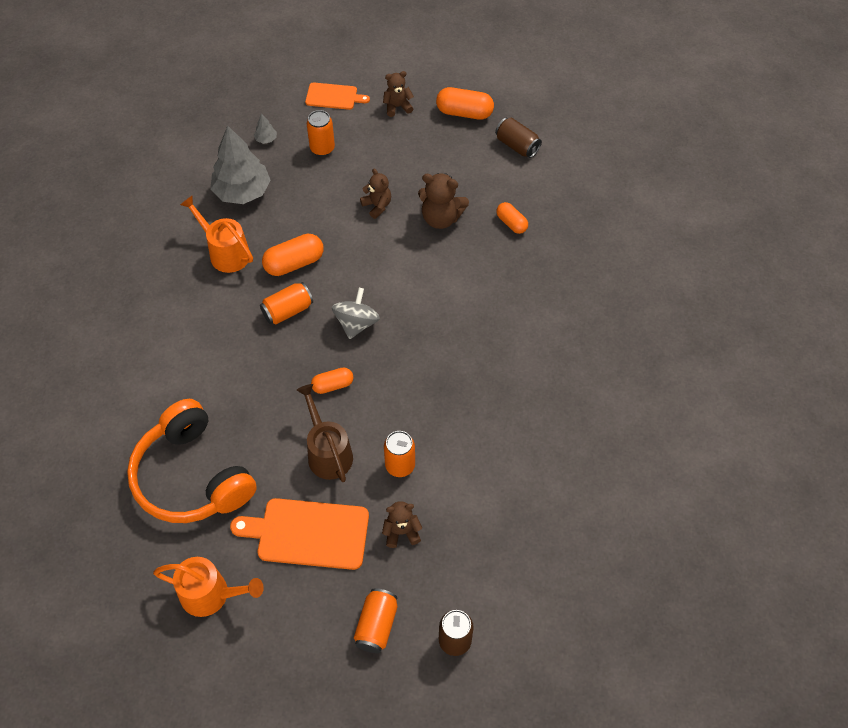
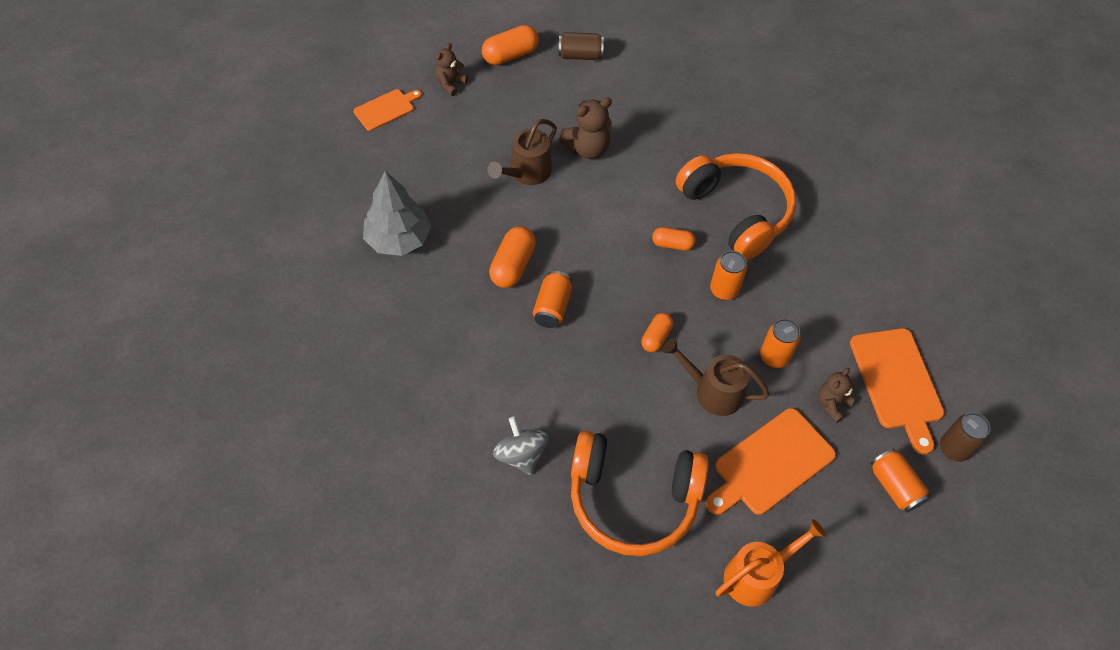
camera: 45 degrees left, 0 degrees up
(225, 252) = (443, 299): orange watering can -> none
(266, 139) = (367, 182): grey tree -> none
(322, 148) = (426, 157): orange can -> orange can (724, 290)
(356, 323) = (618, 276): grey spinning top -> grey spinning top (521, 455)
(377, 206) = (526, 173): brown teddy bear -> brown watering can
(470, 559) = (897, 382): none -> orange cutting board
(498, 343) = (736, 212): none -> orange headphones
(511, 223) = (643, 117): orange capsule -> orange capsule (672, 244)

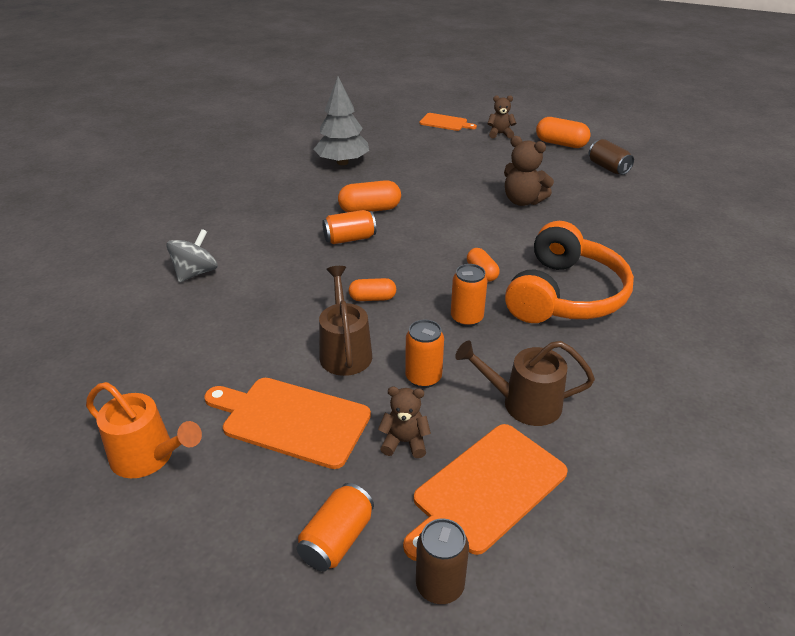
camera: 60 degrees right, 20 degrees down
(526, 173) = (462, 186): brown watering can -> brown watering can (523, 403)
(633, 499) = (190, 344): orange headphones -> none

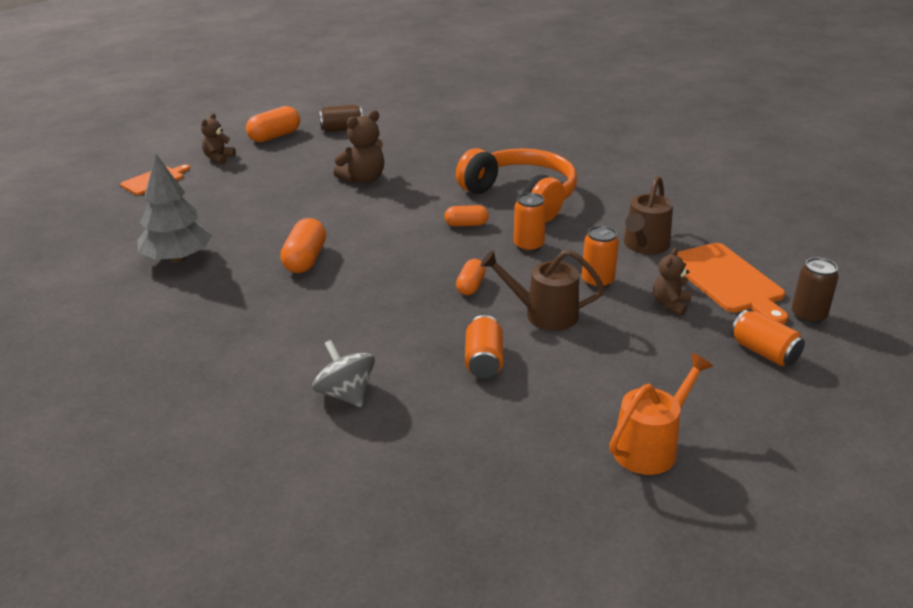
camera: 70 degrees left, 5 degrees down
(291, 420) = (627, 357): orange cutting board -> none
(349, 239) = (354, 281): orange can -> orange can (484, 361)

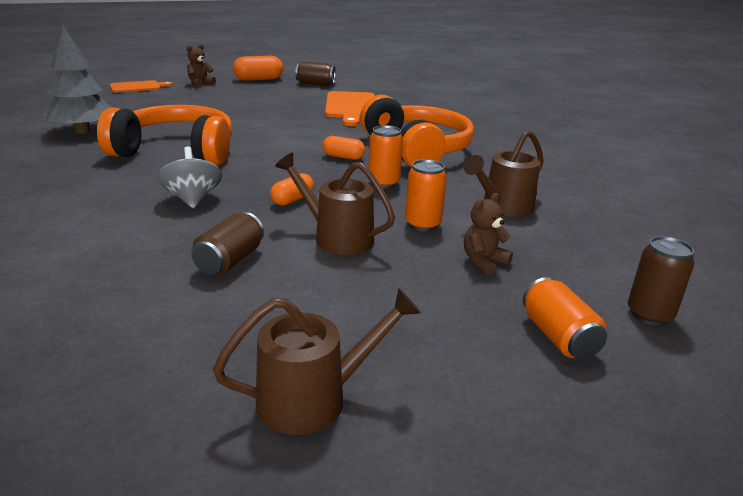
camera: 20 degrees right, 5 degrees down
(305, 259) = (176, 152): orange capsule -> orange headphones
(346, 394) = (68, 253): grey spinning top -> grey spinning top (192, 199)
(363, 179) = (293, 113): brown teddy bear -> none
(484, 361) = (230, 261): orange can -> brown can
(651, 446) = (314, 398): orange watering can -> brown watering can
(728, 280) = (572, 256): orange cutting board -> orange cutting board (351, 107)

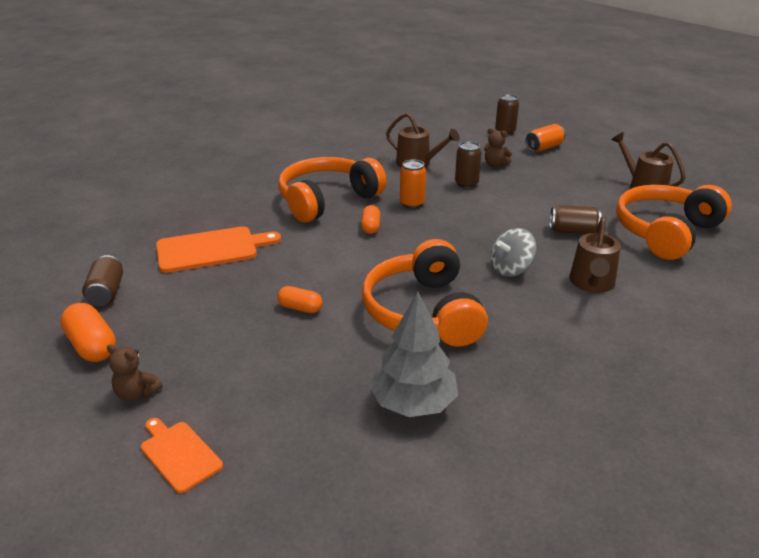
camera: 105 degrees left, 5 degrees up
(139, 345) = (666, 232): none -> orange headphones
(292, 200) = (473, 230): orange capsule -> orange capsule (300, 308)
(336, 237) = (510, 206): brown watering can -> brown watering can (592, 284)
(422, 224) = (466, 184): orange can -> brown can

